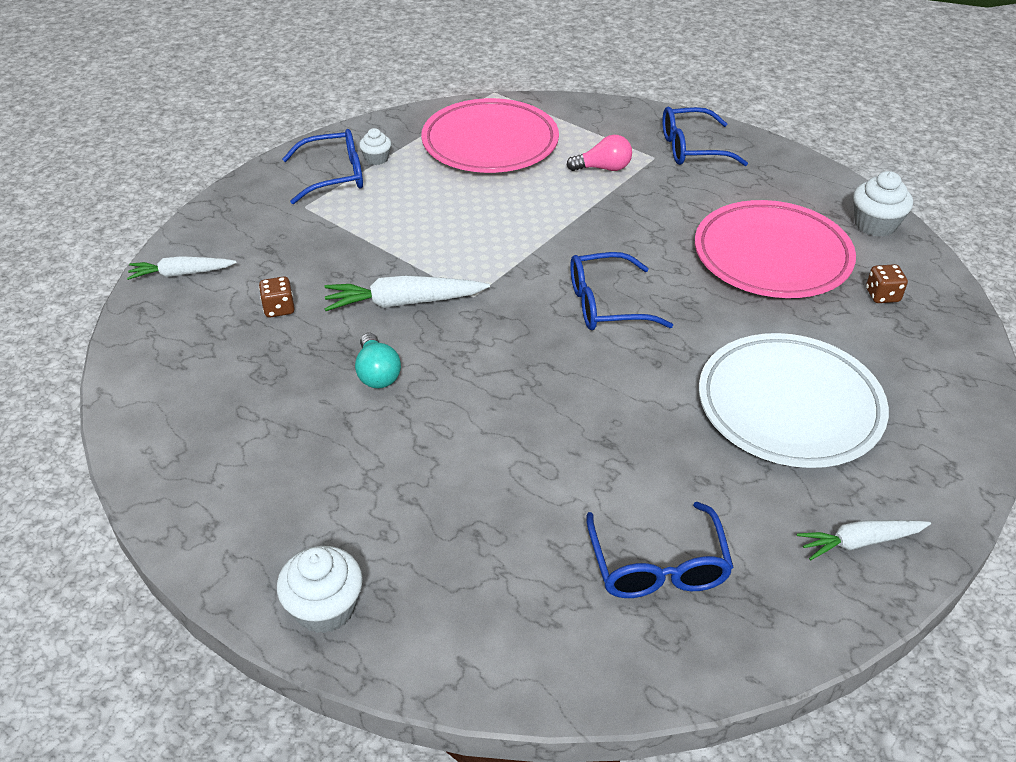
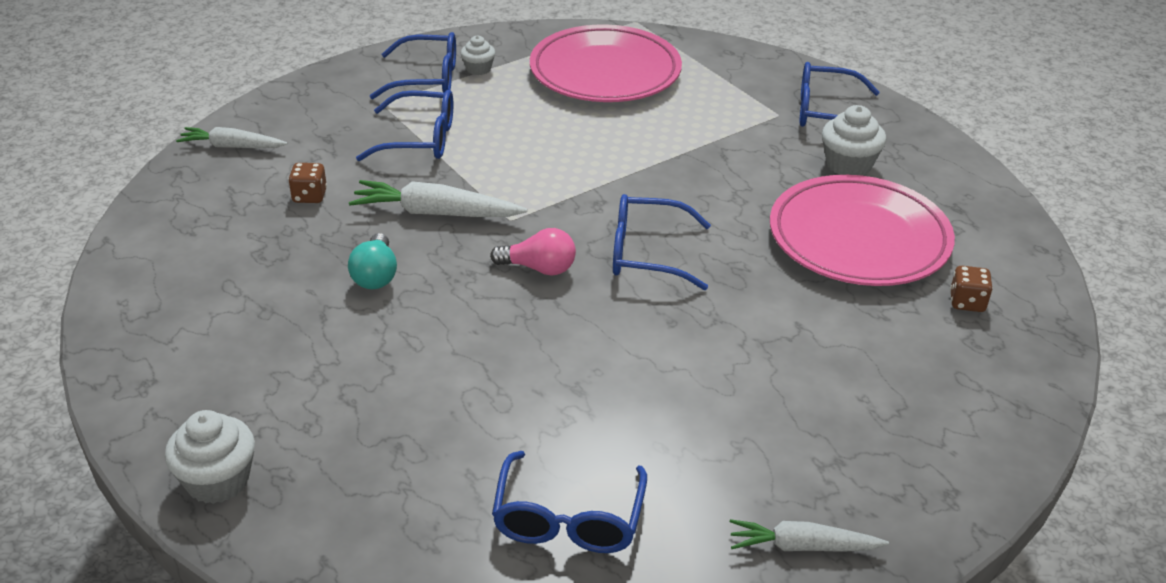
camera: 15 degrees right, 5 degrees down
(356, 235) = (420, 139): none -> blue glasses
(603, 168) = (715, 117): pink light bulb -> pink light bulb (539, 268)
(789, 406) = (796, 394): white plate -> none
(875, 225) = (999, 227): white cupcake -> white cupcake (848, 164)

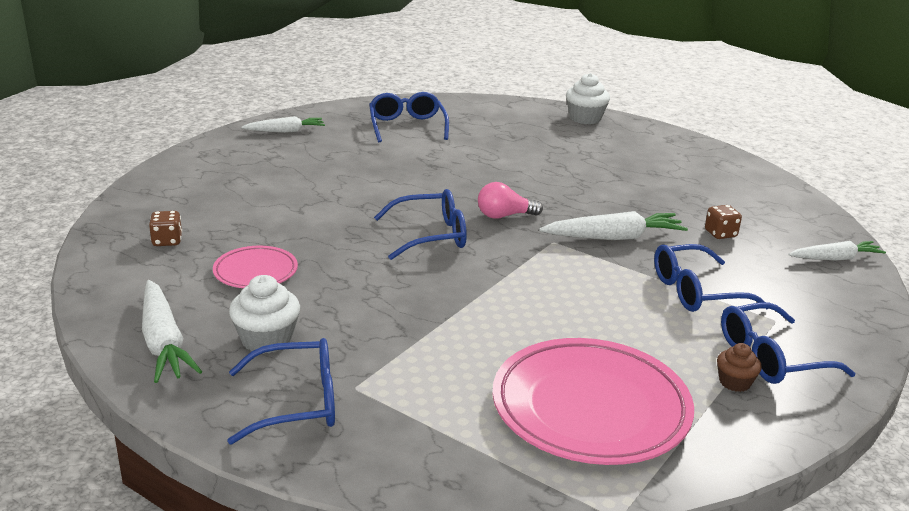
camera: 160 degrees right, 10 degrees down
(375, 275) = (610, 197): turquoise light bulb -> none
(478, 69) = (735, 382): white cupcake -> brown cupcake
(859, 239) = (255, 272): pink plate -> pink plate, size x0.51
(942, 178) = (164, 342): none -> white carrot

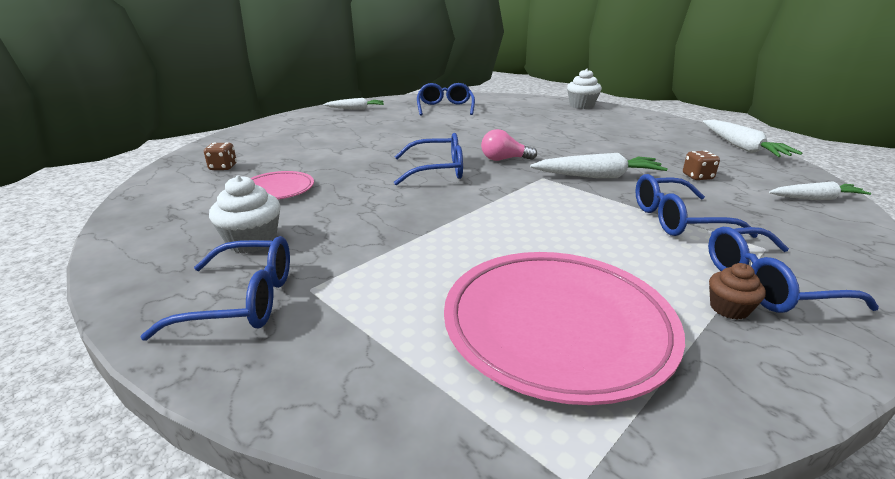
camera: 10 degrees right, 0 degrees up
(164, 342) = (160, 239): white carrot -> white carrot (741, 147)

